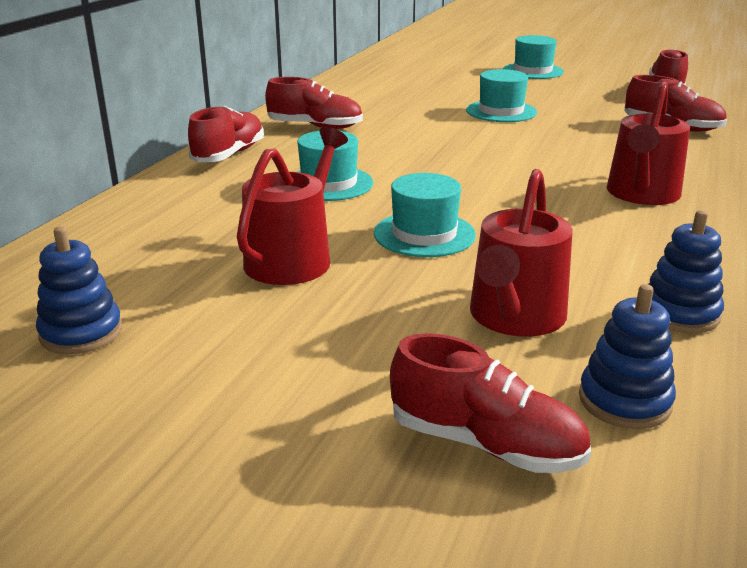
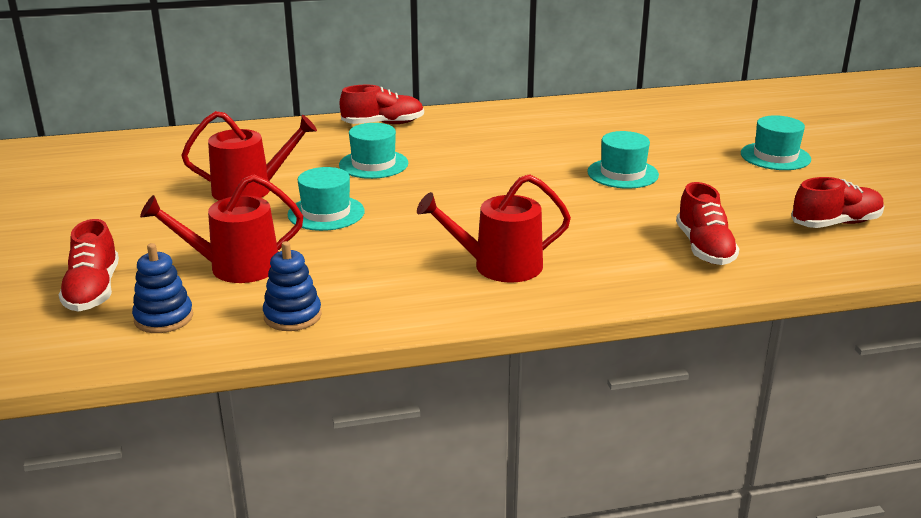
camera: 55 degrees right, 0 degrees up
(81, 333) = (120, 173): blue stacking toy -> none
(315, 127) = (475, 128): red shoe -> none

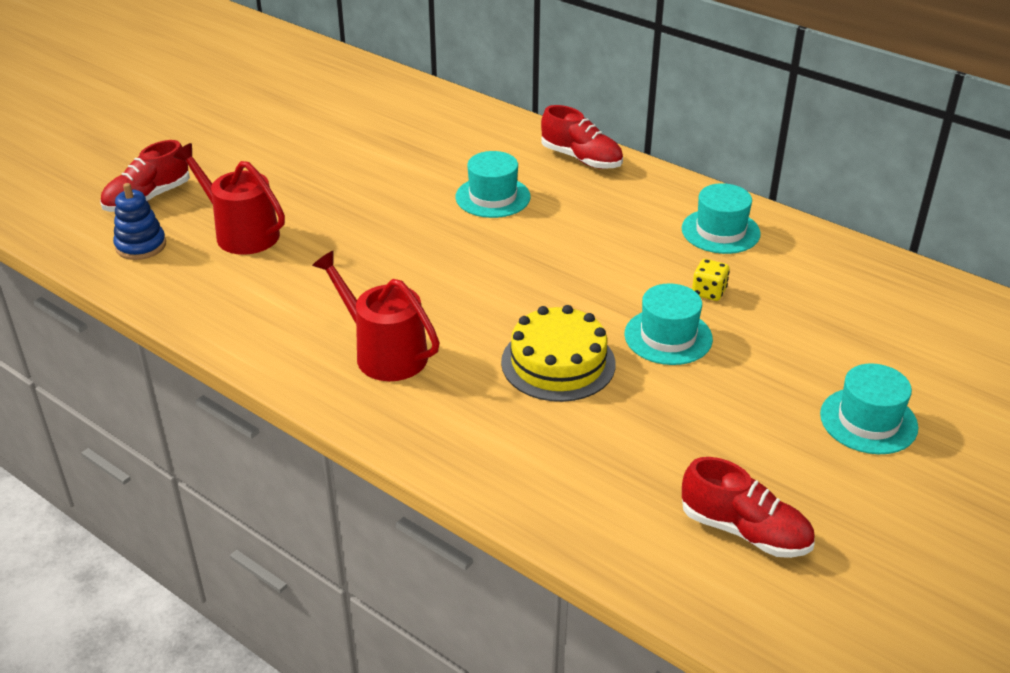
camera: 50 degrees right, 10 degrees up
(250, 189) = (370, 169): red watering can -> none
(292, 316) = (197, 296): blue stacking toy -> none
(326, 213) = (374, 223): turquoise hat -> turquoise hat (720, 231)
(595, 146) = (708, 292): none -> yellow dice
(601, 214) = (558, 363): none -> yellow cake
(704, 248) = (564, 458): red shoe -> none

